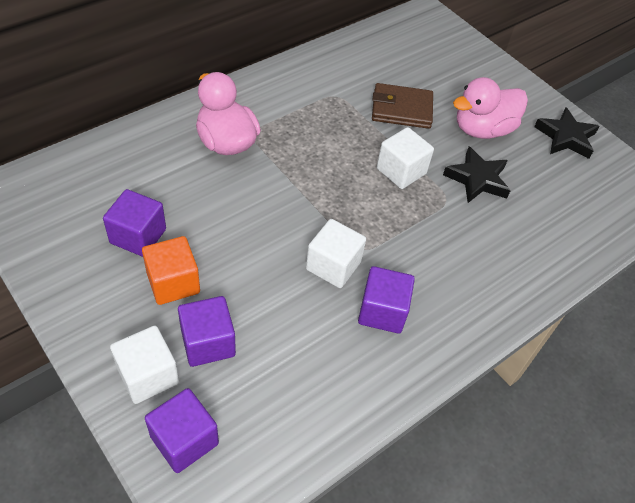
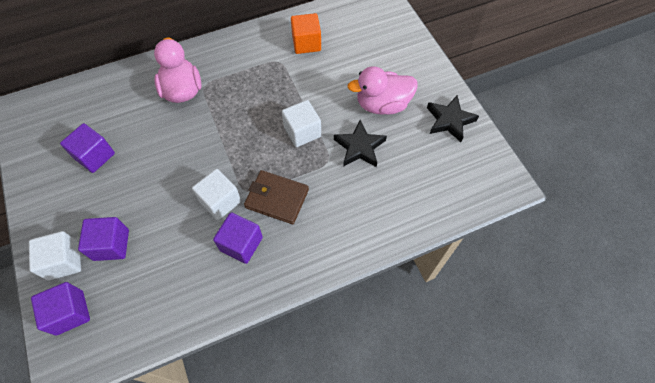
camera: 20 degrees right, 10 degrees up
(173, 283) = (105, 195): orange cube -> orange cube (306, 43)
(401, 109) = (324, 79): brown wallet -> brown wallet (277, 198)

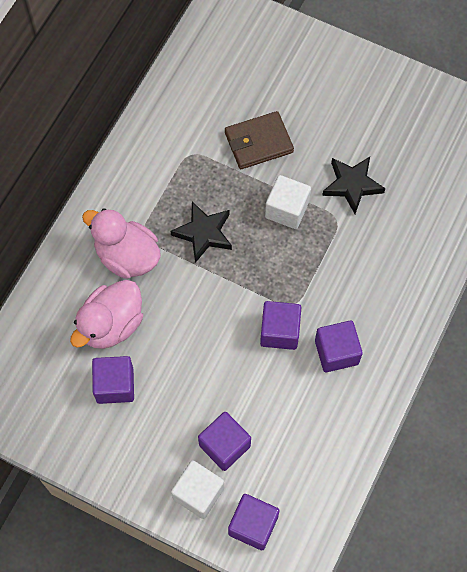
camera: 40 degrees left, 5 degrees up
(220, 201) = (279, 331): white cube -> purple cube
(277, 198) = (326, 289): brown wallet -> brown wallet (258, 142)
(306, 43) = (199, 114): orange cube -> none
(382, 105) = (333, 127): pink duck -> pink duck (111, 324)
(449, 120) = (406, 99): black star -> black star (203, 233)

